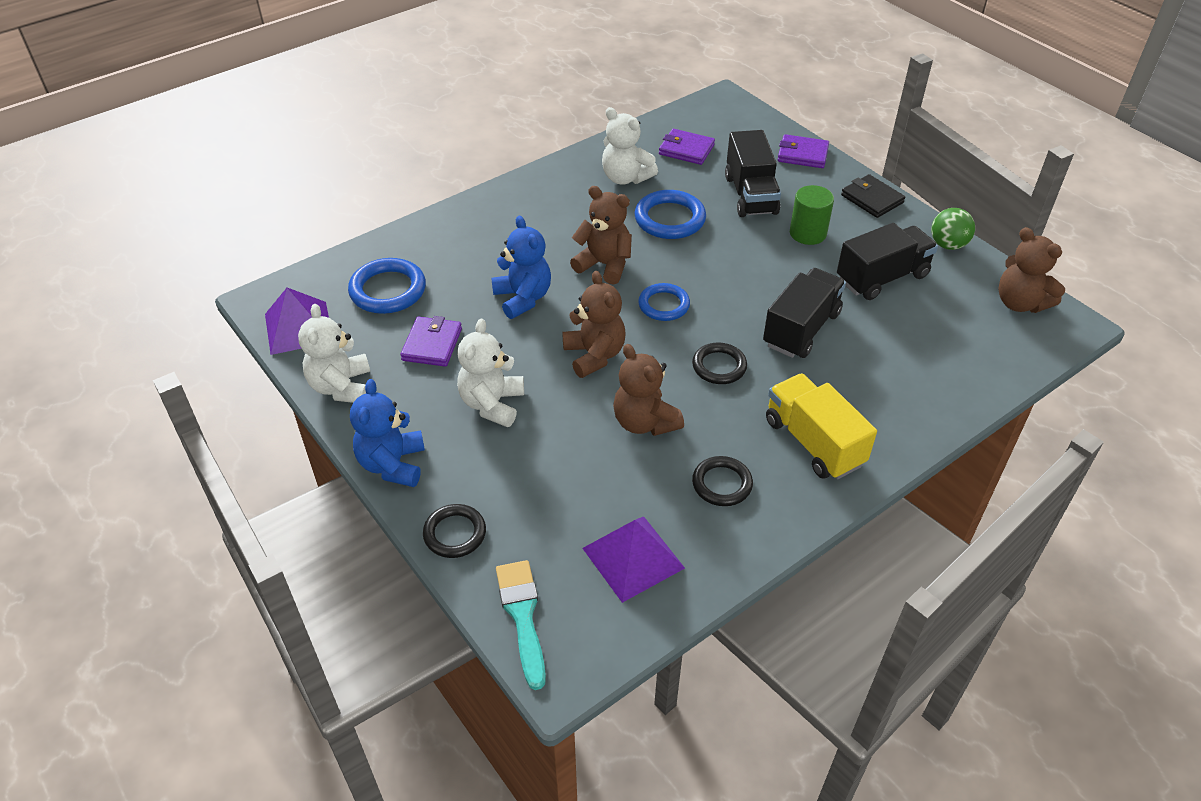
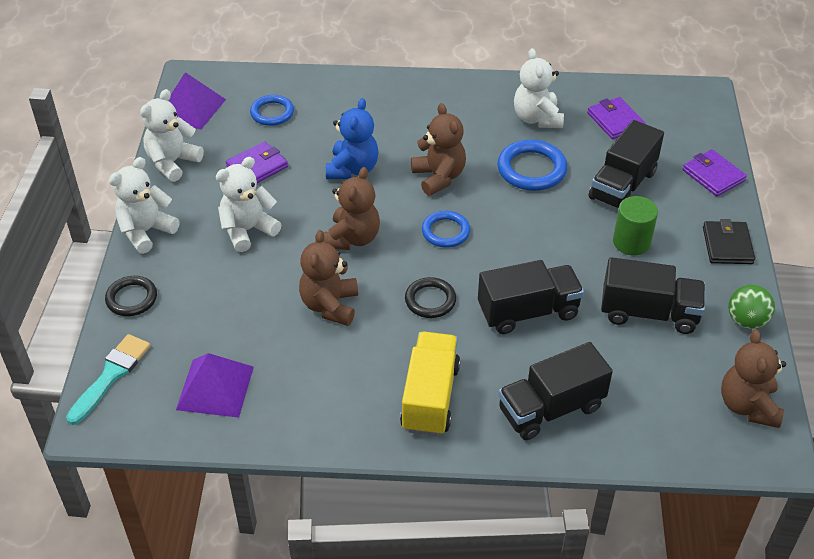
camera: 40 degrees right, 0 degrees up
(388, 290) = (272, 113): blue ring -> blue ring, size x0.66
(392, 464) = (146, 231): blue teddy bear -> white teddy bear
(722, 484) = (330, 381): black ring -> none
(905, 391) = (551, 408): none -> black truck

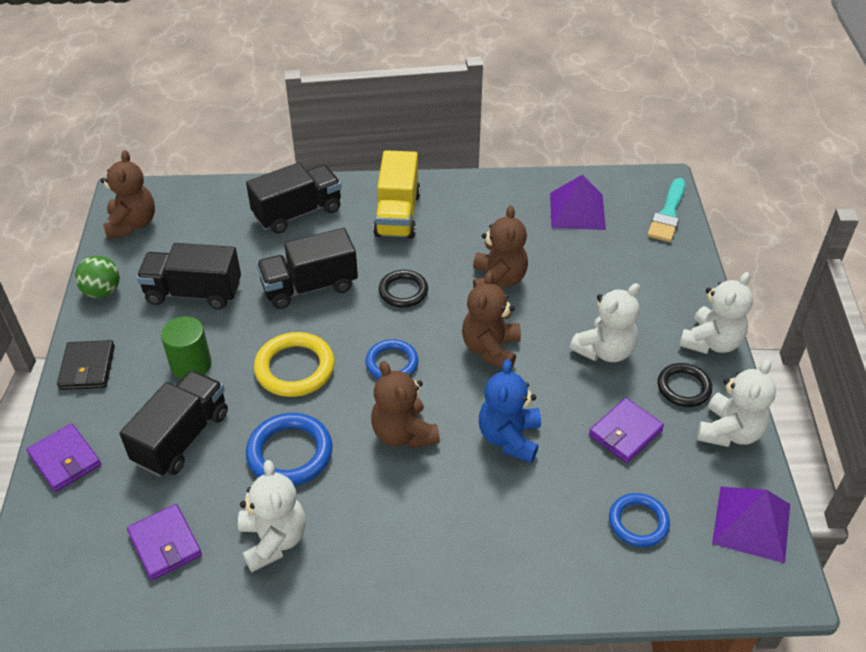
camera: 175 degrees right, 0 degrees up
(131, 298) = (686, 275): black ring -> black ring (683, 387)
(534, 233) = (295, 368): none -> yellow ring

